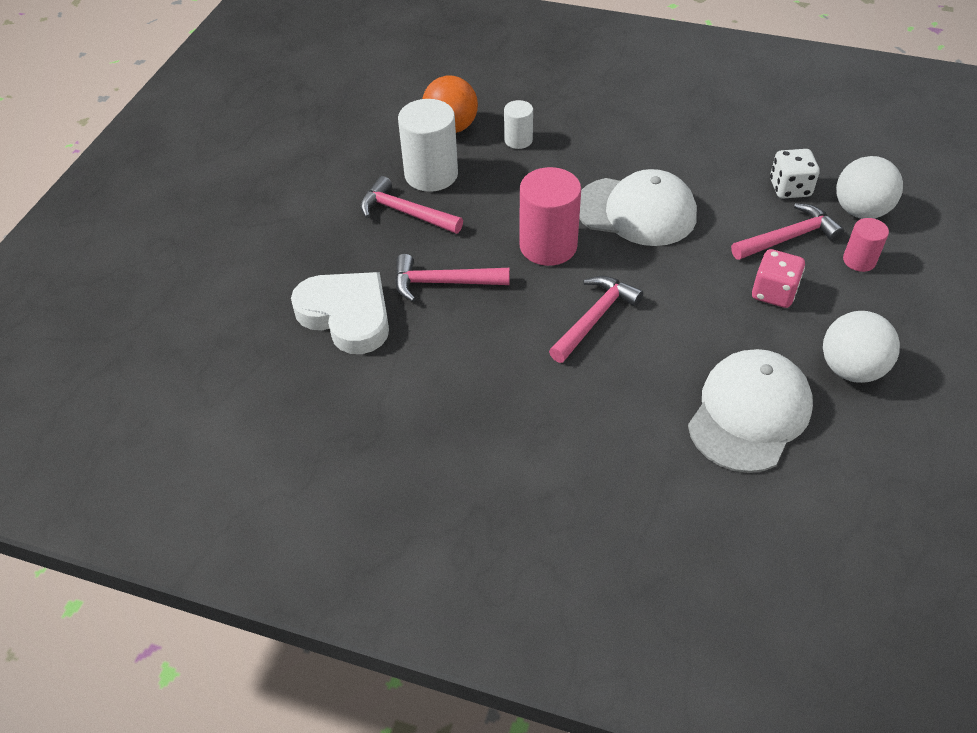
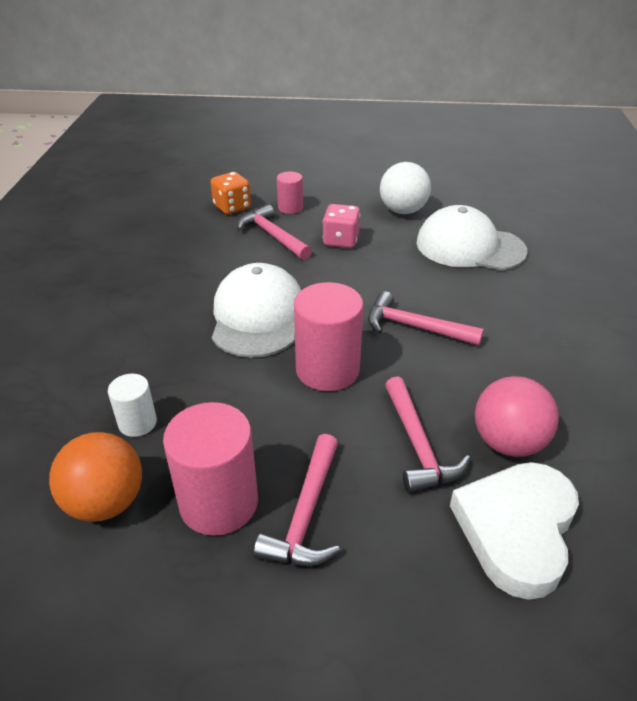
camera: 105 degrees left, 10 degrees down
(425, 339) = (508, 442): none -> pink ball
(431, 174) = (219, 502): white cylinder -> pink cylinder
(790, 188) = (208, 237): white dice -> none
(860, 211) = (232, 207): white ball -> orange dice

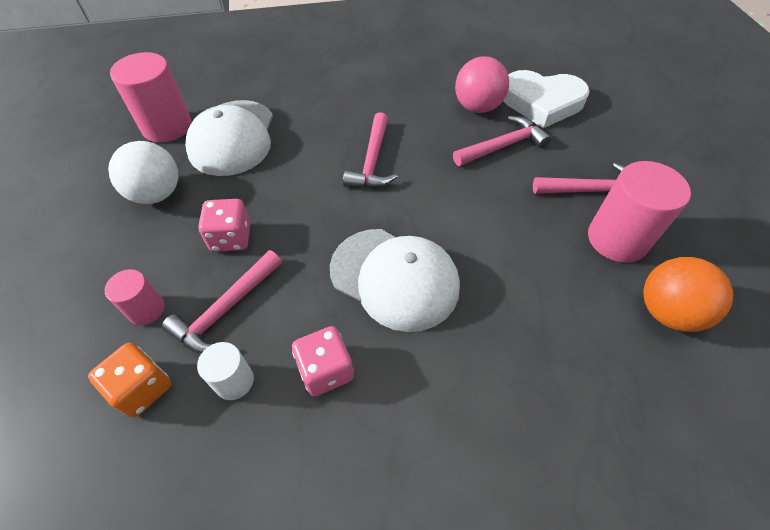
camera: 105 degrees left, 15 degrees up
(137, 423) = (582, 326): white cylinder -> white cylinder (234, 381)
(197, 272) = (326, 370): none -> pink dice
(258, 316) = (394, 278): white cap -> white cap turned 135 degrees counterclockwise
(327, 369) = (450, 207): pink cylinder -> pink cylinder (167, 126)

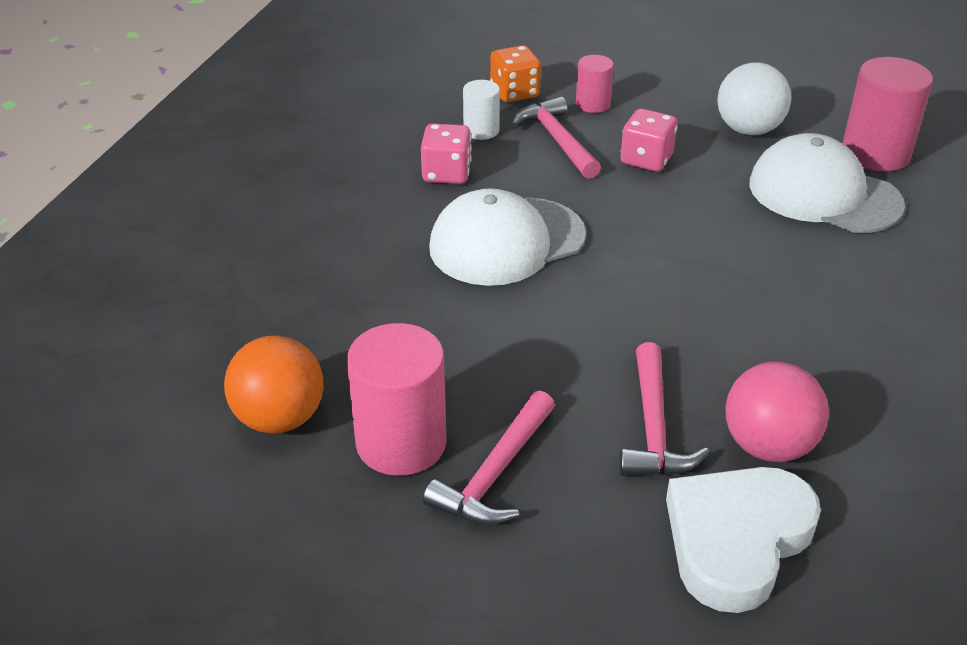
camera: 120 degrees right, 15 degrees down
(372, 161) = (703, 288): pink hammer -> none

